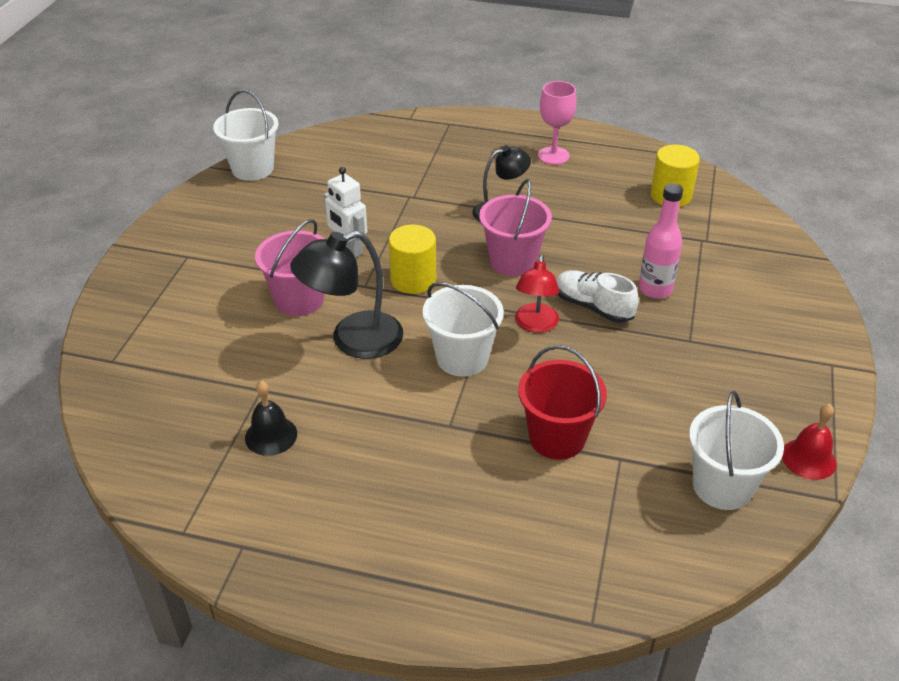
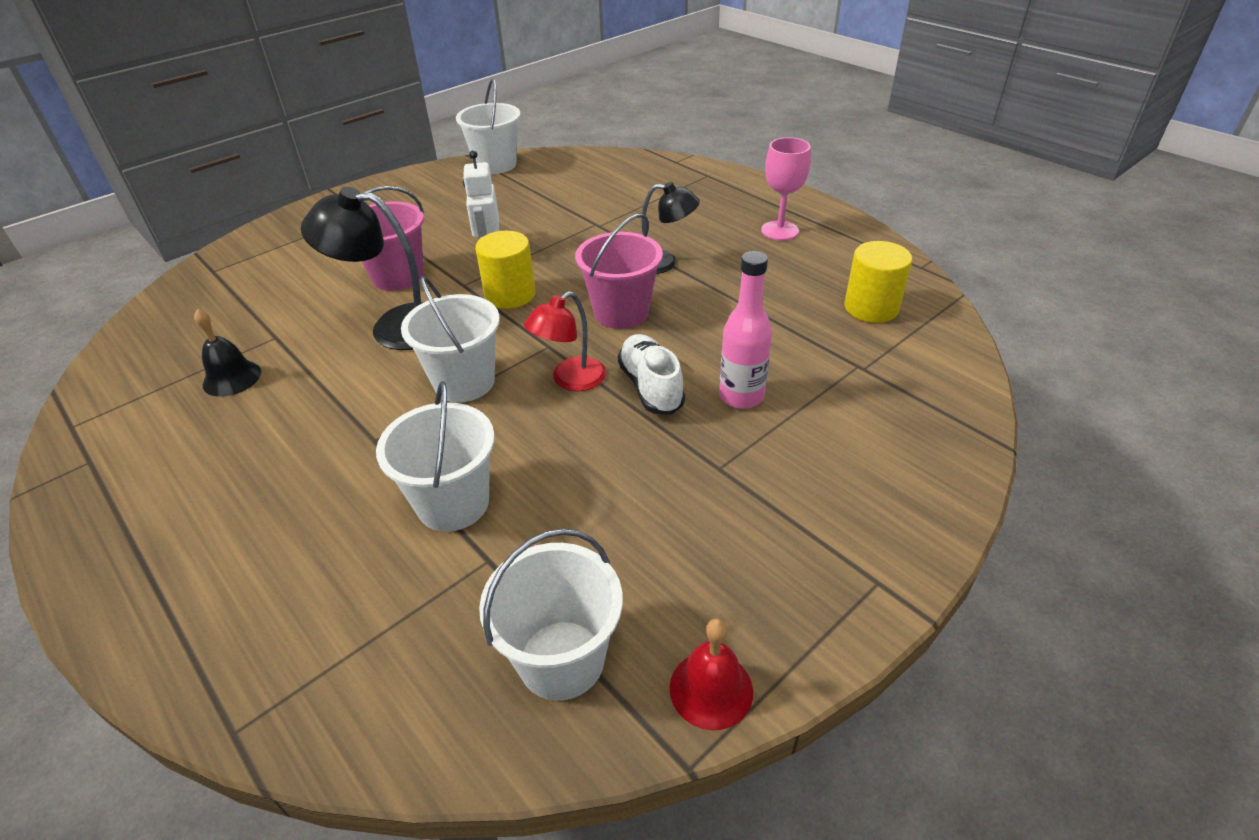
camera: 35 degrees right, 0 degrees up
(557, 438) = (453, 503): red bucket -> white bucket

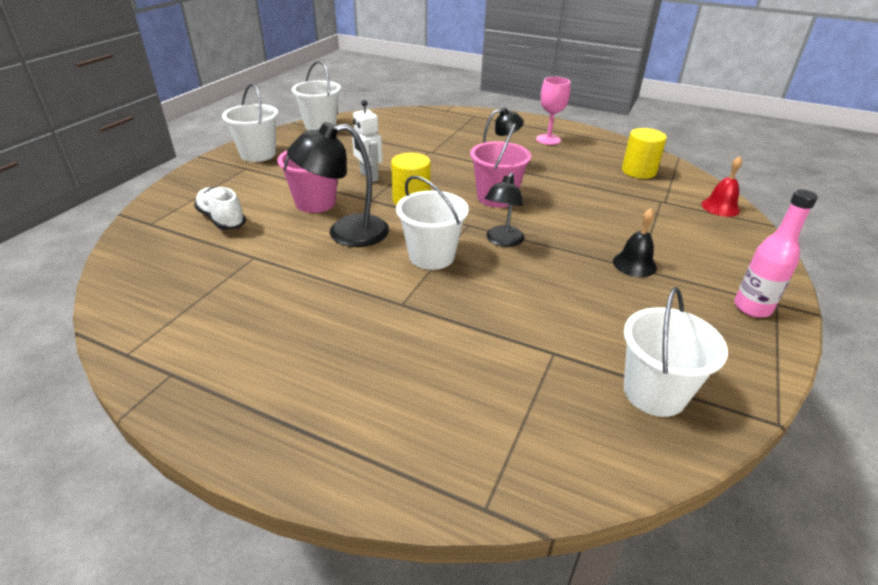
camera: 25 degrees left, 5 degrees down
(232, 378) = (244, 290): black bell -> black bell (634, 264)
(453, 503) = (497, 327): white bucket -> white bucket (258, 154)
(570, 380) = (502, 241): red lamp -> black lamp
(650, 387) = (556, 234): white shoe -> white shoe (222, 219)
(711, 689) = (749, 381): red bell -> red bell (720, 207)
(741, 396) = (614, 229): pink bottle -> pink bottle (752, 308)

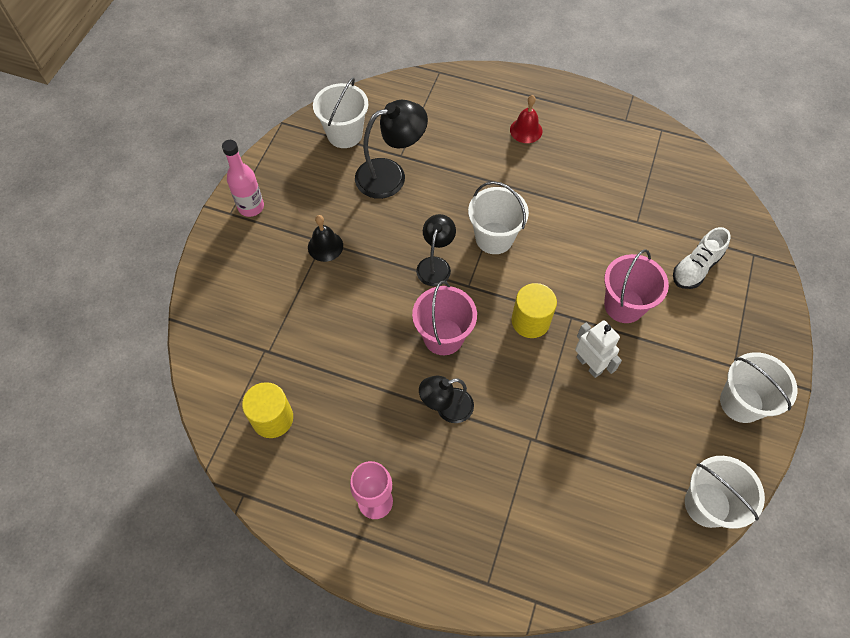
camera: 175 degrees right, 25 degrees up
(222, 219) = (695, 268): white shoe -> white shoe turned 90 degrees clockwise
(345, 233) = (576, 260): black lamp -> black lamp (390, 175)
(720, 207) = (209, 347): red bell -> red bell (526, 130)

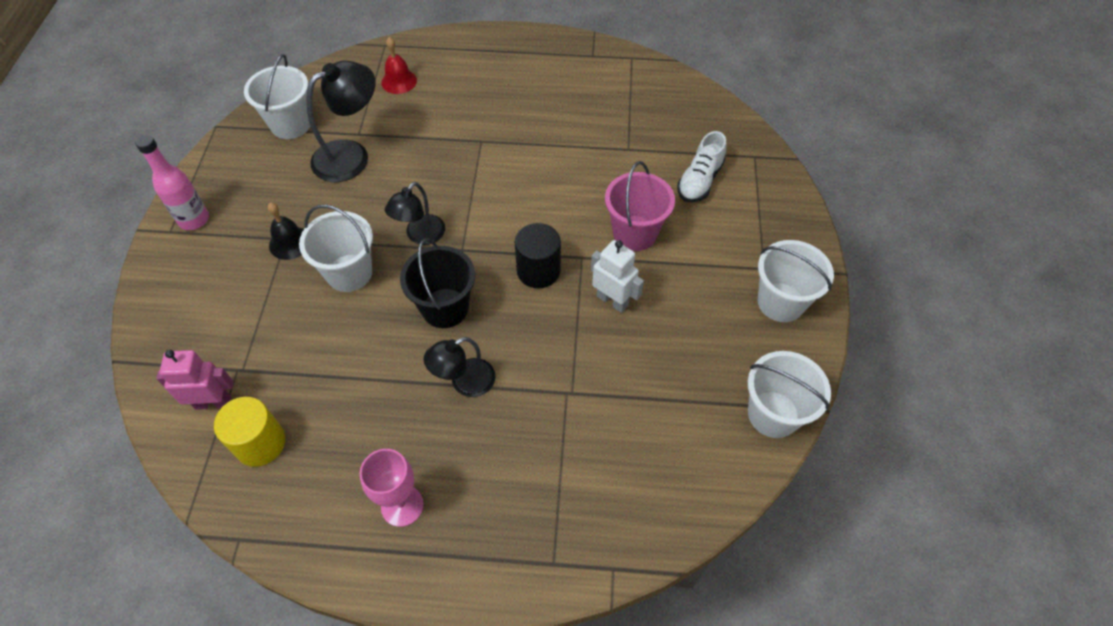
camera: 15 degrees left, 5 degrees down
(242, 374) = (213, 402): none -> pink robot
(435, 265) = (420, 236): black lamp -> black lamp turned 150 degrees counterclockwise
(443, 336) = (445, 308): pink bucket -> black bucket
(494, 238) = (480, 195): white bucket -> white bucket (349, 273)
(526, 130) = (490, 84): red bell -> red bell (399, 81)
(530, 321) = (538, 271): yellow cylinder -> black cylinder

